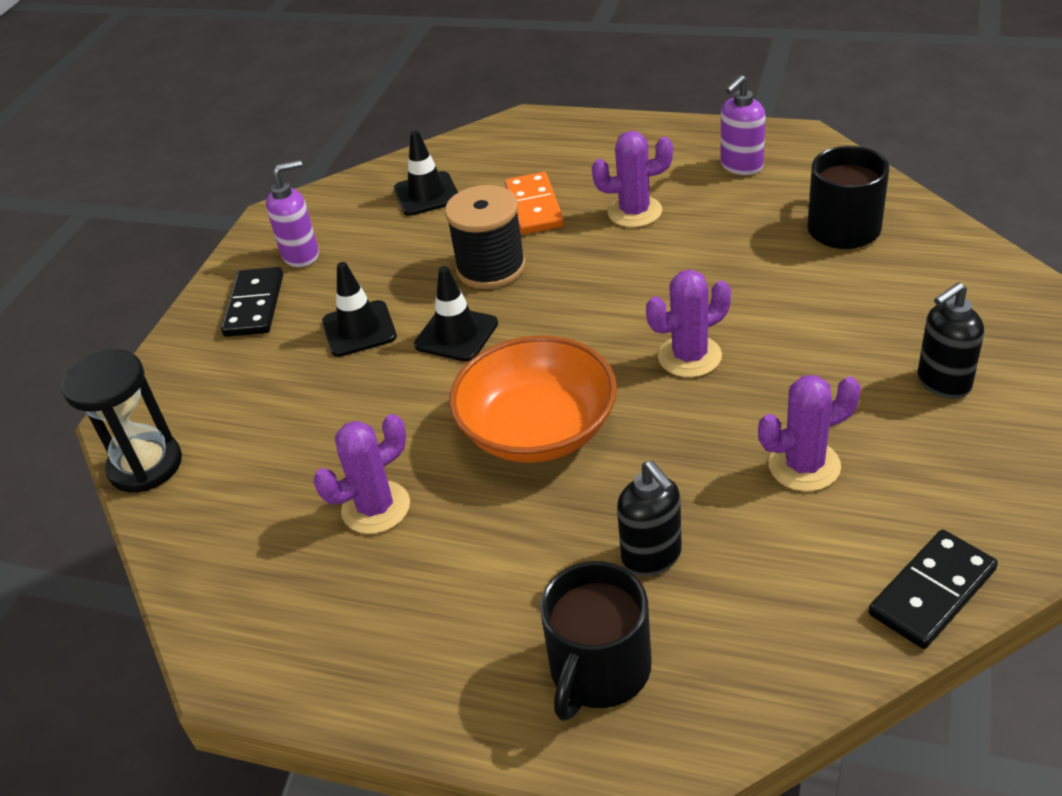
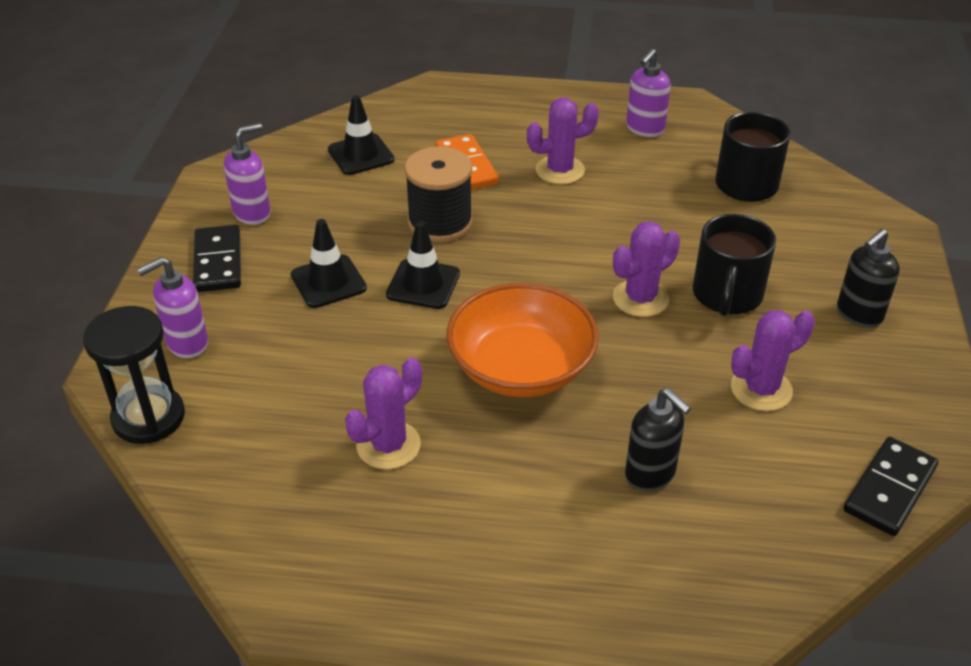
camera: 15 degrees left, 0 degrees up
(202, 390) = (187, 343): none -> purple soap dispenser
(598, 670) = (628, 575): black mug -> black mug (727, 295)

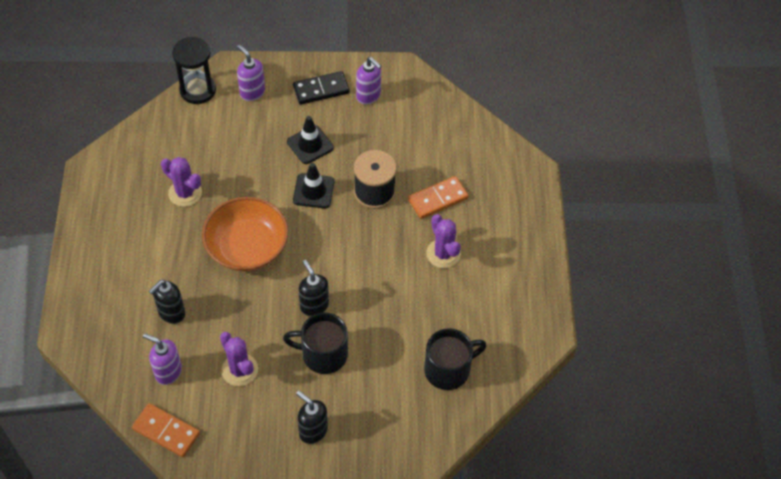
camera: 80 degrees right, 15 degrees up
(361, 155) = (440, 139): black traffic cone -> none
(640, 298) = (314, 305): purple cactus -> black soap dispenser
(644, 129) = (506, 304): purple soap dispenser -> purple soap dispenser (168, 372)
(890, 489) = (166, 431): black domino -> orange domino

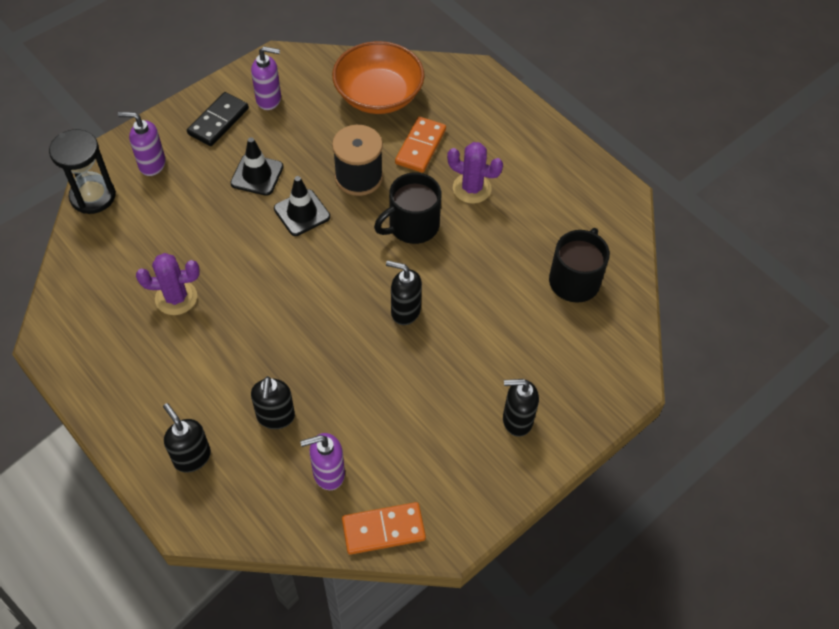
camera: 40 degrees left, 0 degrees up
(102, 300) = (192, 457): none -> black soap dispenser
(240, 370) = (395, 418): purple cactus -> none
(247, 247) = (289, 304): orange bowl -> orange bowl (378, 95)
(323, 354) = (456, 347): black mug -> black mug (412, 226)

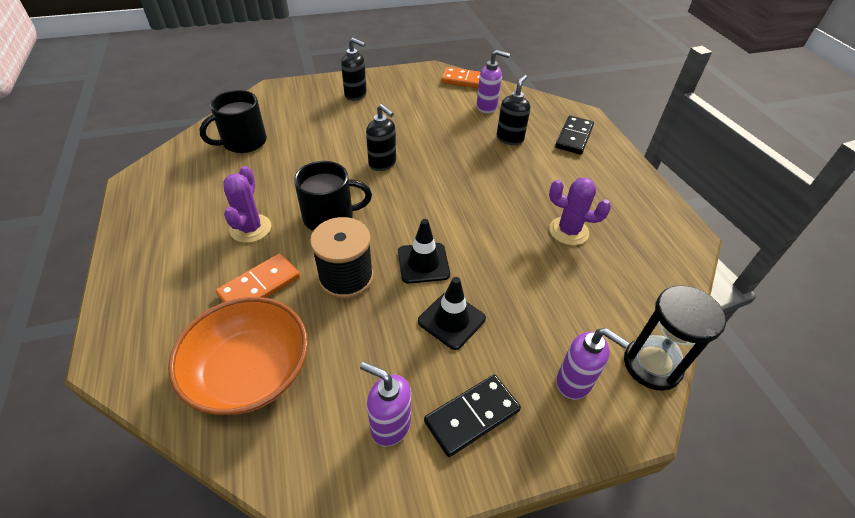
camera: 155 degrees left, 10 degrees down
(192, 457) = (574, 137): black soap dispenser -> black domino
(472, 188) = (250, 228): purple cactus -> purple cactus turned 45 degrees clockwise

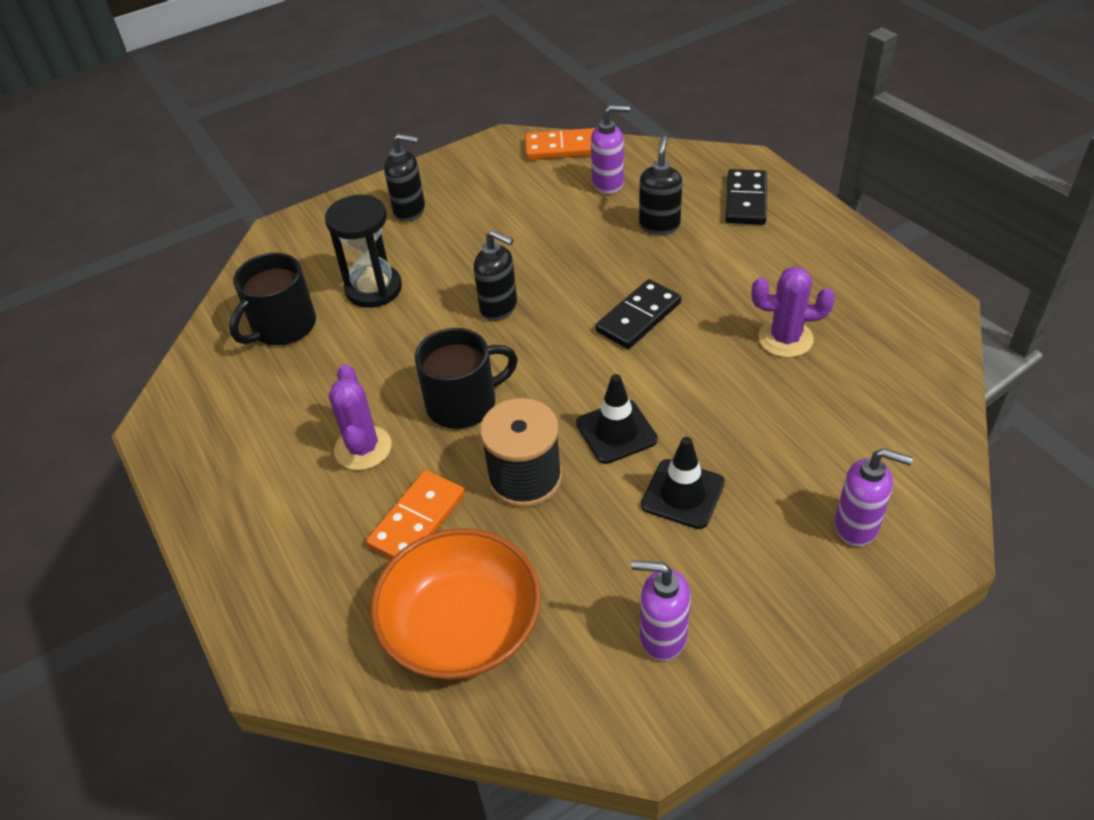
camera: 10 degrees left, 0 degrees up
(472, 416) = (753, 598): black domino -> black domino (638, 317)
(652, 365) = (940, 480): black hourglass -> black hourglass (373, 289)

